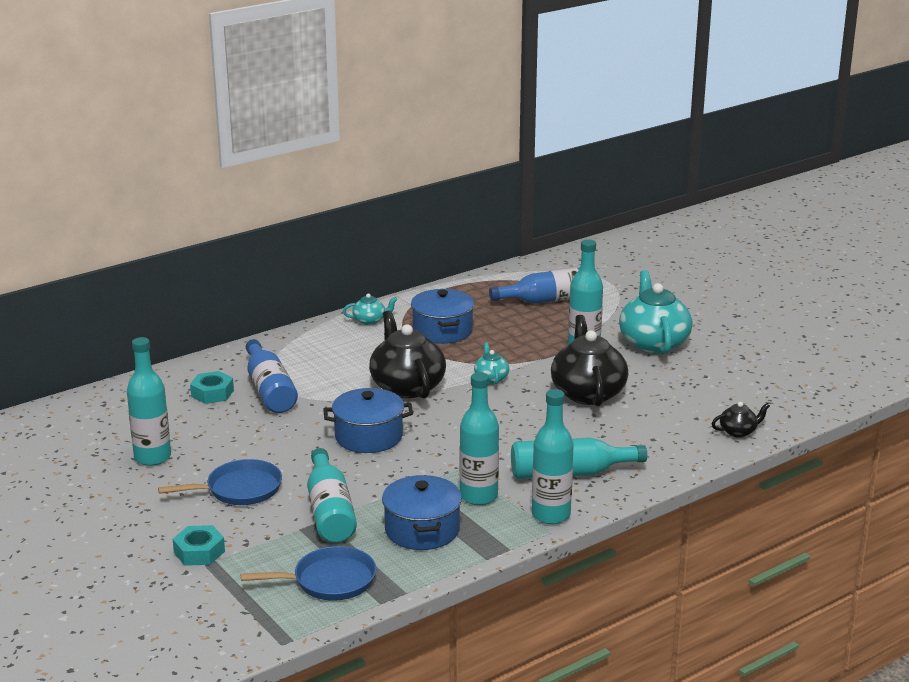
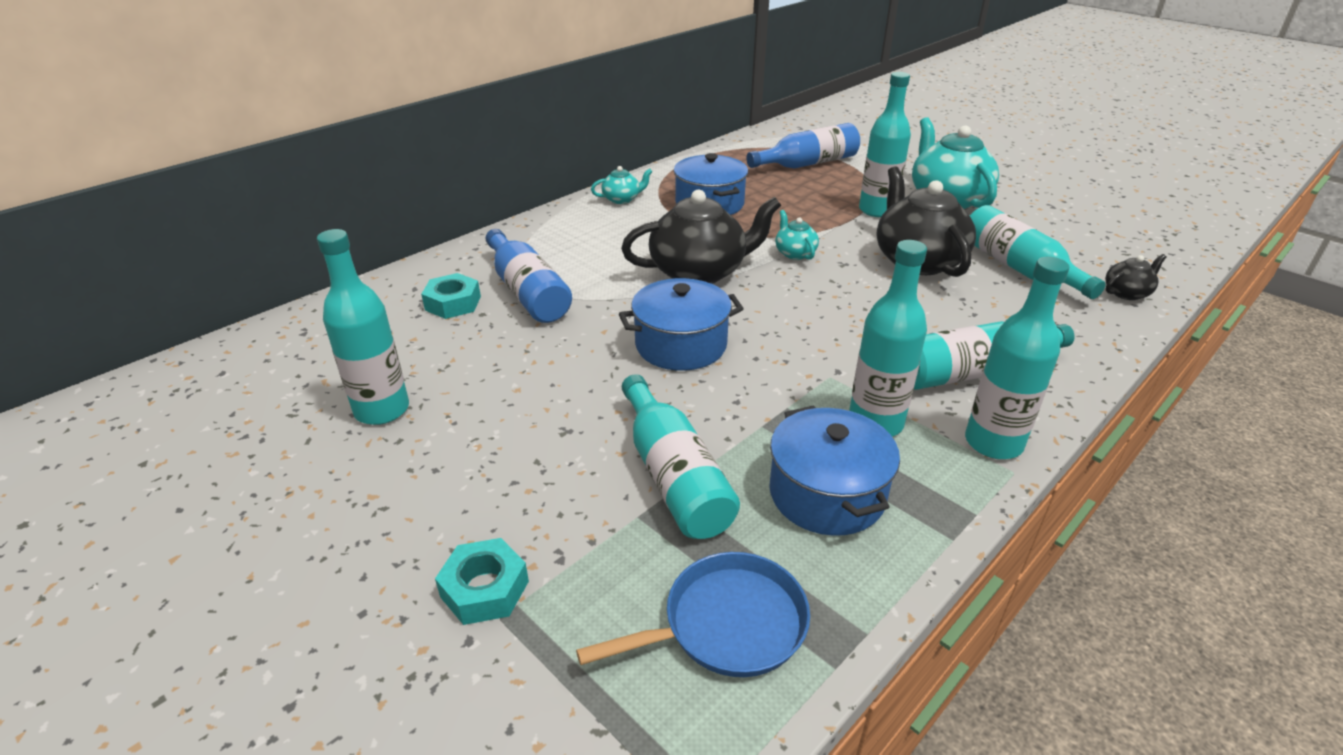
camera: 10 degrees left, 10 degrees up
(239, 489) = (524, 452): blue pan -> none
(407, 386) = (699, 272): black teapot -> black teapot turned 105 degrees clockwise
(667, 405) = (1018, 268): none -> turquoise bottle

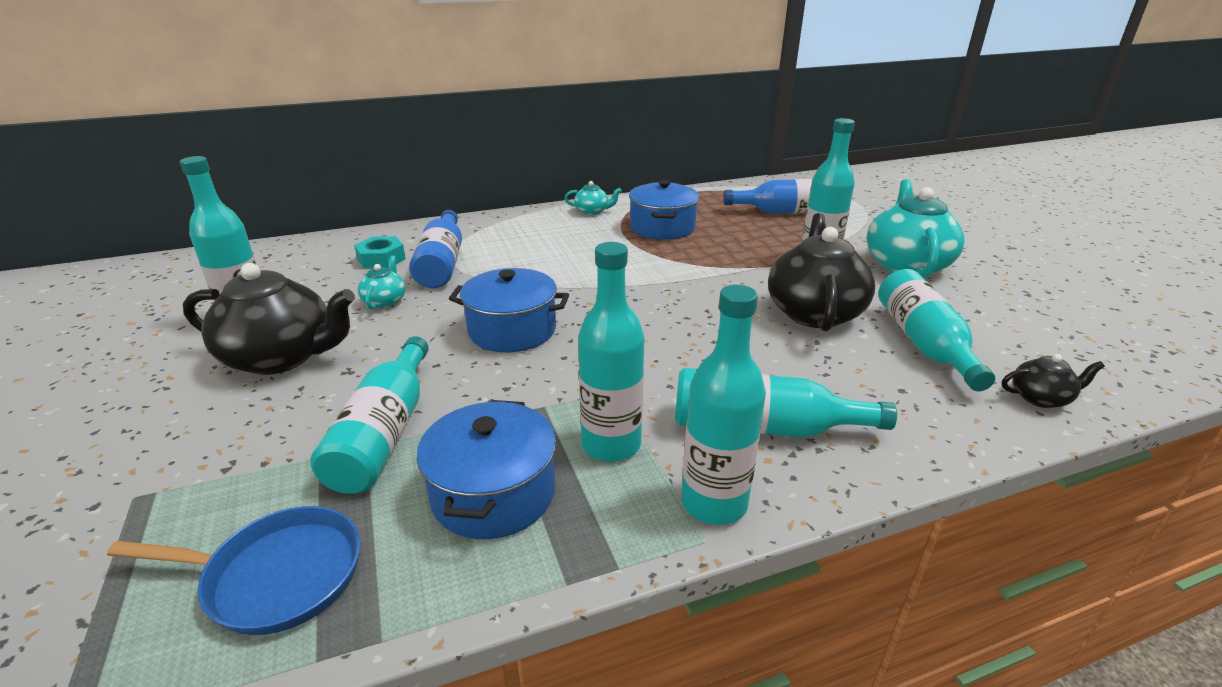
camera: 25 degrees right, 5 degrees down
(484, 589) = (150, 471): turquoise nut -> none
(699, 272) = (593, 278): black teapot -> black teapot (282, 357)
(794, 253) = (696, 280): turquoise teapot -> turquoise teapot (385, 301)

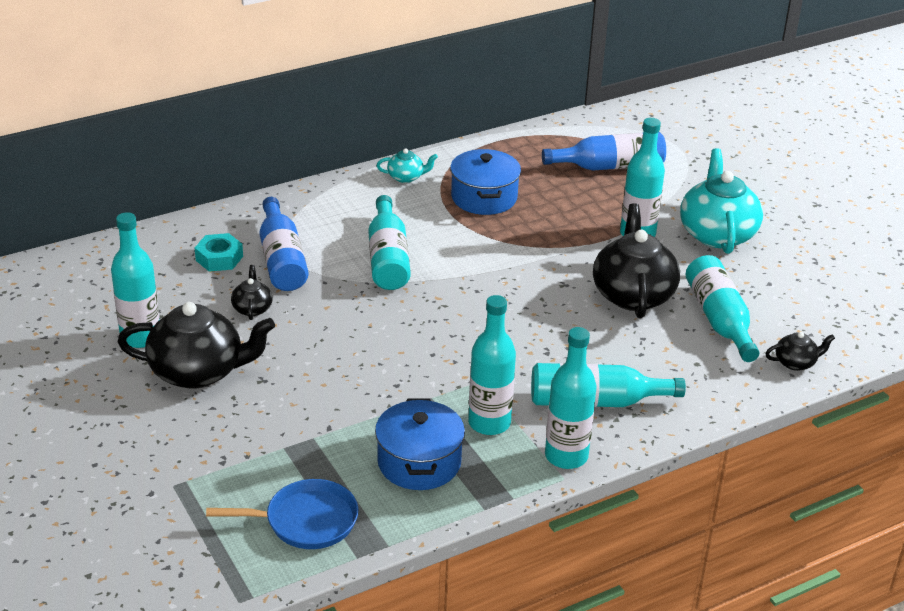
camera: 10 degrees left, 5 degrees up
(384, 432) = (321, 427): turquoise bottle -> turquoise bottle (388, 258)
(385, 301) = (252, 308): turquoise teapot -> black teapot
(512, 330) = (380, 331): blue pot -> none

